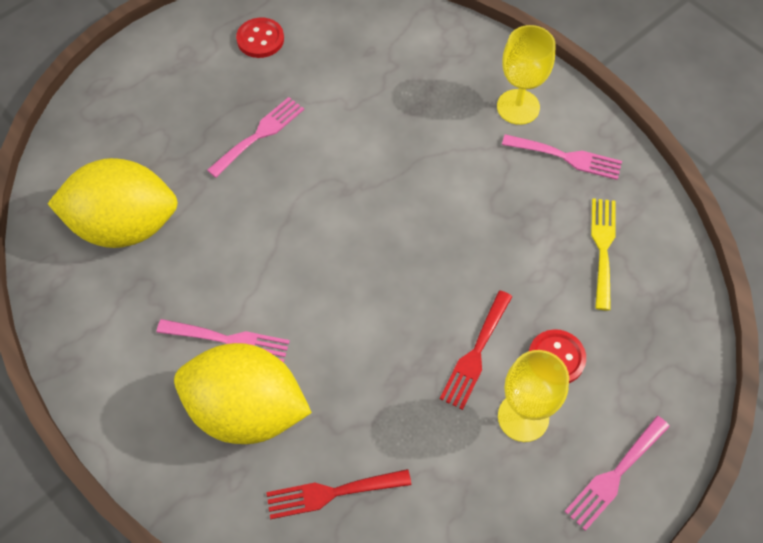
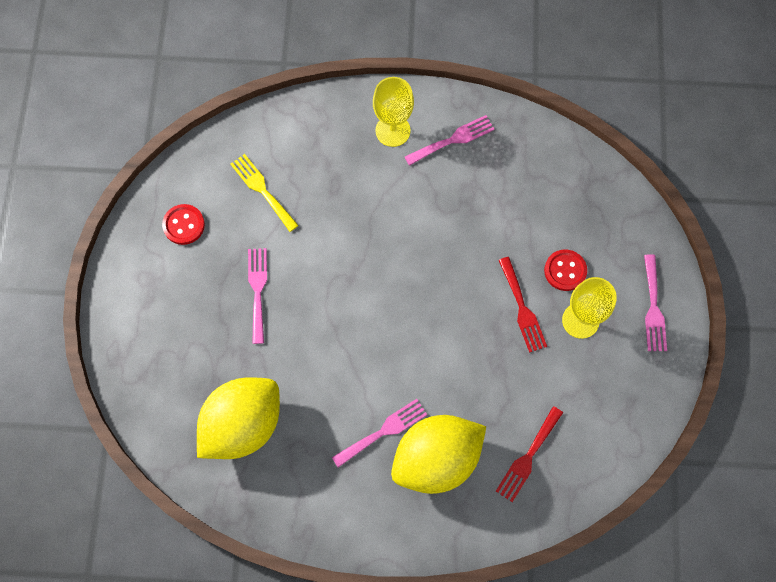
camera: 45 degrees left, 10 degrees up
(603, 247) = (526, 180): yellow fork -> yellow fork (262, 190)

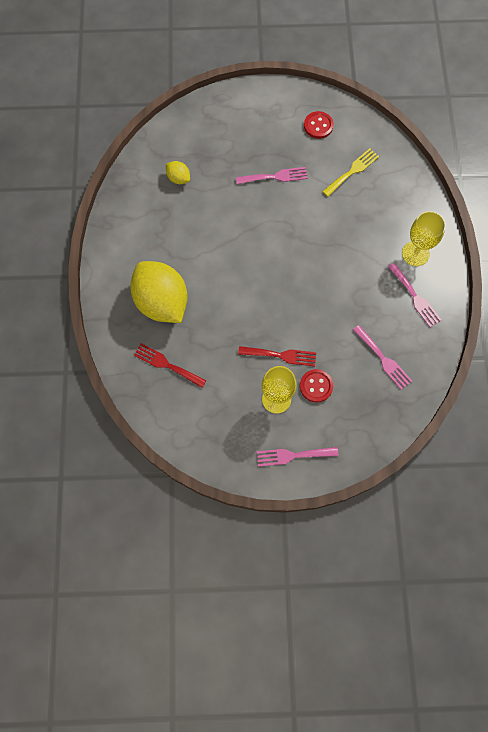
camera: 85 degrees right, 0 degrees up
(243, 424) = (178, 178): yellow lemon -> yellow lemon, size x0.43
(383, 431) = (180, 266): pink fork -> pink fork (383, 359)
(522, 309) = (281, 355): red fork -> red fork turned 150 degrees counterclockwise

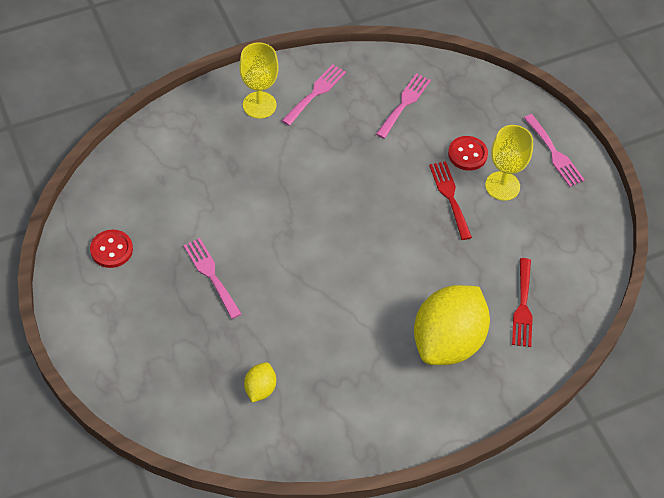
camera: 115 degrees left, 15 degrees down
(352, 171) = (169, 194): yellow fork -> none

